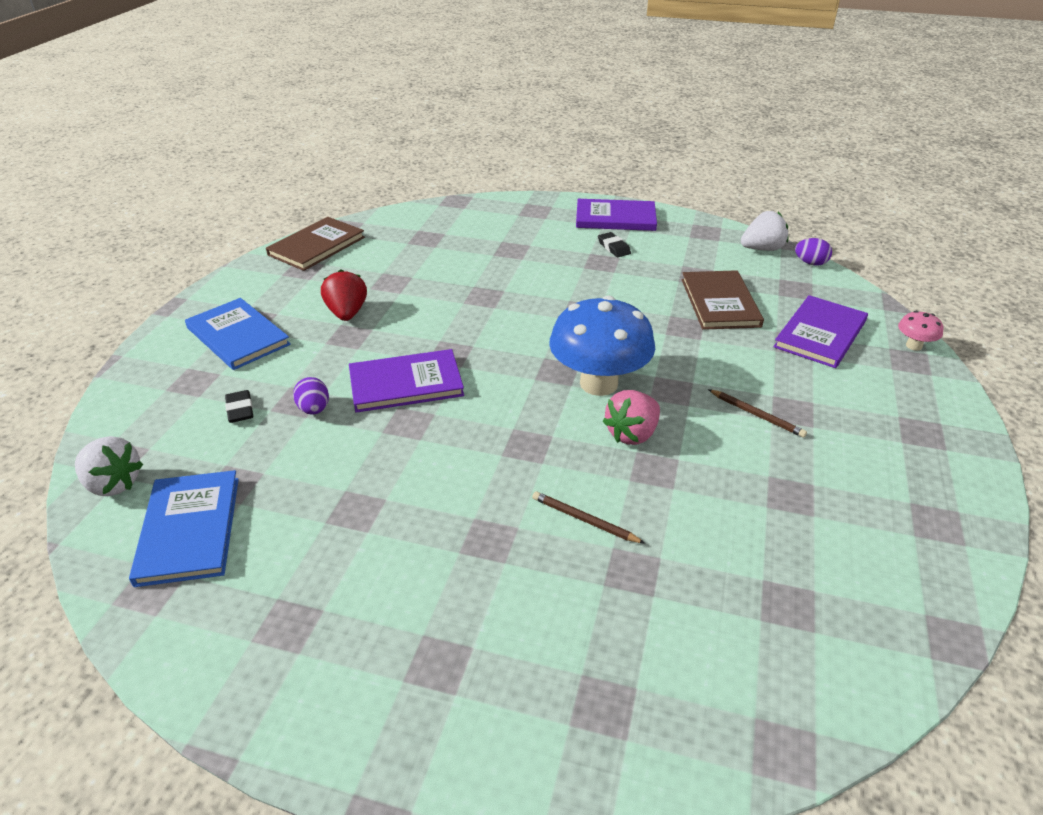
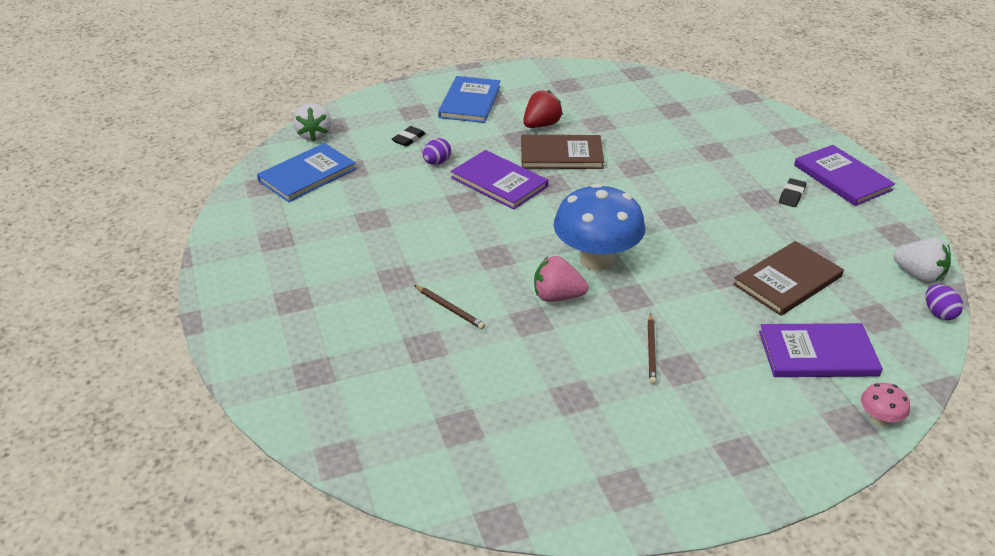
camera: 55 degrees right, 0 degrees up
(316, 246) = (598, 75): brown book -> brown book (561, 155)
(584, 520) = (450, 308): brown pencil -> brown pencil turned 135 degrees clockwise

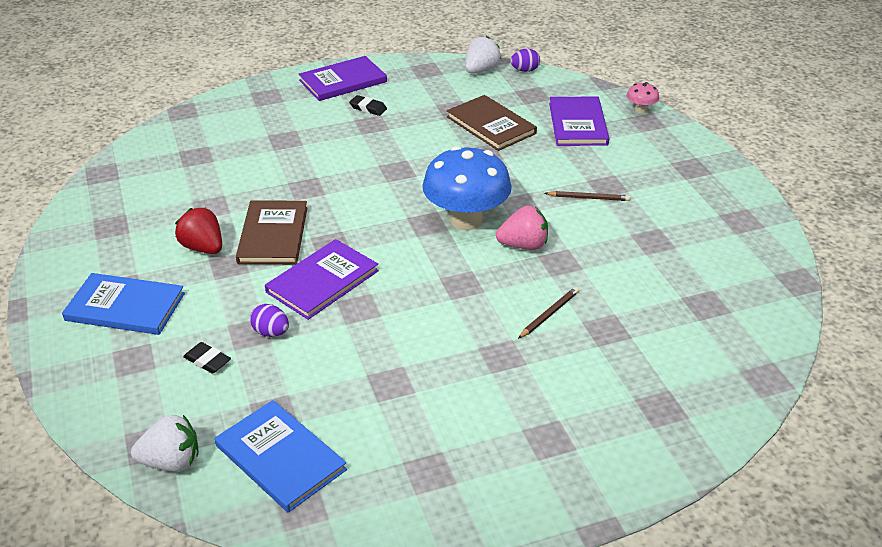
camera: 90 degrees left, 0 degrees up
(557, 297) = (523, 245): pink strawberry -> pink strawberry turned 105 degrees counterclockwise

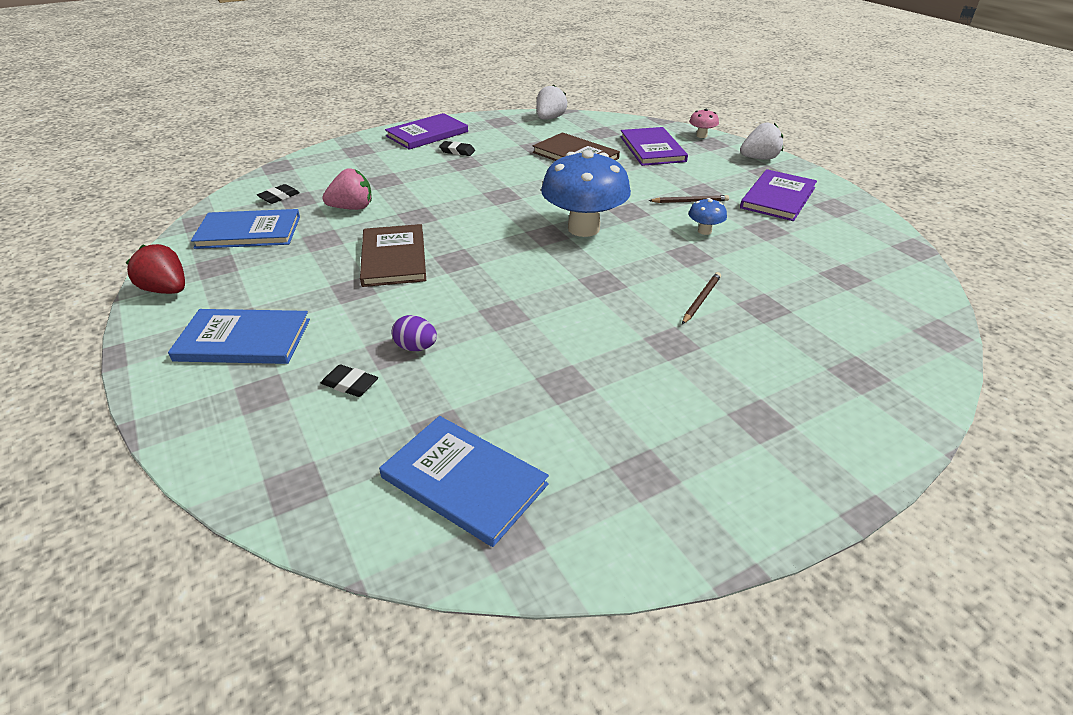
camera: 10 degrees left, 0 degrees up
(144, 190) = (249, 232): none -> blue book
(171, 462) = (329, 504): white strawberry -> white strawberry (759, 158)
(178, 151) = (279, 197): none -> black eraser
(203, 248) = (322, 276): red strawberry -> red strawberry (167, 290)
(322, 281) = (458, 294): purple book -> purple book (777, 198)
(523, 245) = (648, 244): pink strawberry -> pink strawberry (352, 208)
(524, 70) = (588, 116): purple egg -> none
(587, 236) = (704, 231): none -> blue mushroom

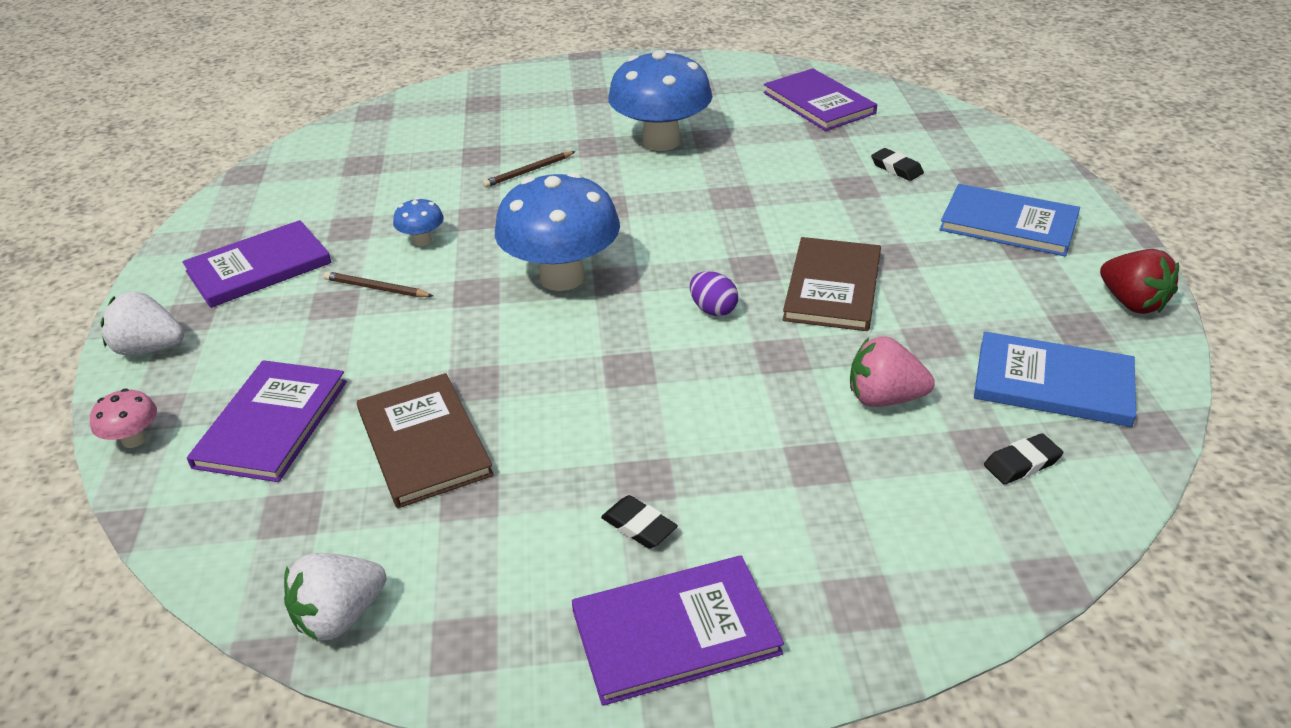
camera: 155 degrees left, 0 degrees up
(416, 347) = (830, 184): purple egg -> purple egg (713, 309)
(464, 481) = (819, 103): blue book -> purple book
(614, 363) = (661, 141): none -> blue mushroom

